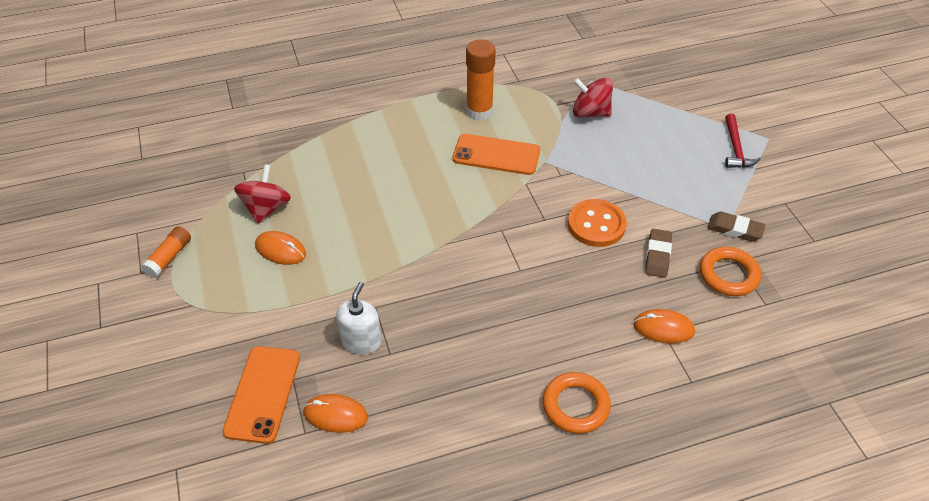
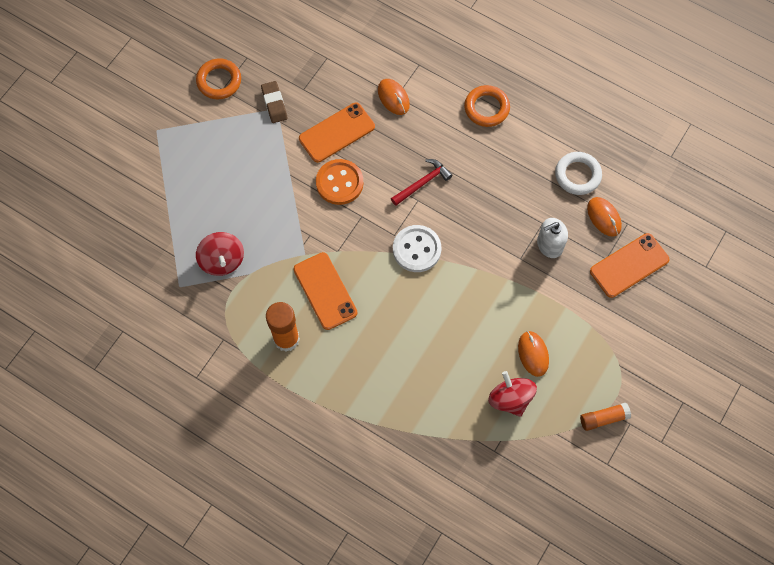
camera: 130 degrees left, 20 degrees up
(266, 208) = (510, 399): red spinning top -> red spinning top turned 90 degrees clockwise
(408, 430) = (577, 175): none -> white ring
(469, 236) = (416, 249): none -> white button
(657, 256) = (337, 132): brown eraser -> orange phone
(728, 275) = (319, 87): orange ring -> orange ring (219, 81)
(735, 148) = (186, 144): red hammer -> red hammer (422, 183)

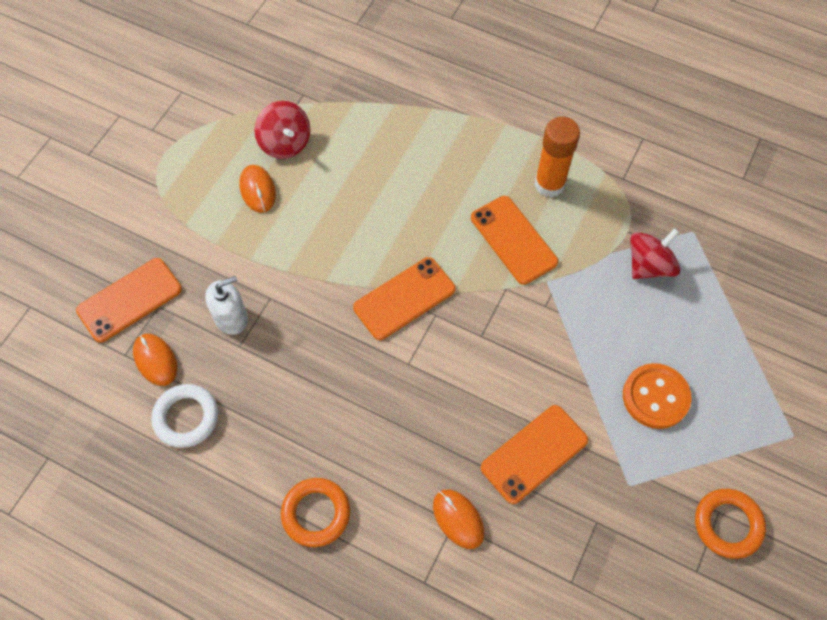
camera: 175 degrees right, 5 degrees down
(222, 260) = (649, 265): red spinning top -> red spinning top turned 75 degrees clockwise
(274, 104) = (635, 493): brown eraser -> none
(339, 183) = (518, 379): orange button -> orange button (655, 397)
(416, 249) = (404, 298): white button -> orange phone
(422, 183) = (403, 388): red hammer -> none
(603, 418) = (181, 132): orange glue stick -> none

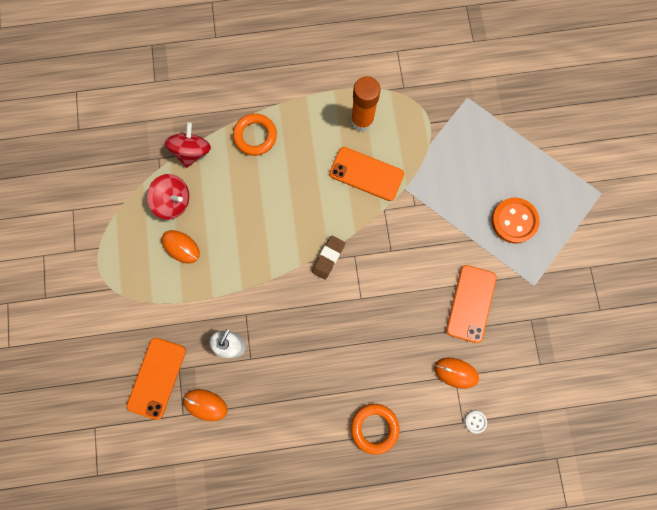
camera: 35 degrees left, 15 degrees up
(186, 417) = (253, 426): white ring -> none
(404, 298) = (328, 258): orange phone -> brown eraser
(440, 592) = (475, 421): none -> white button
(649, 265) = (457, 138): red spinning top -> red spinning top (192, 151)
(727, 524) = (599, 271): orange ring -> orange ring (255, 136)

